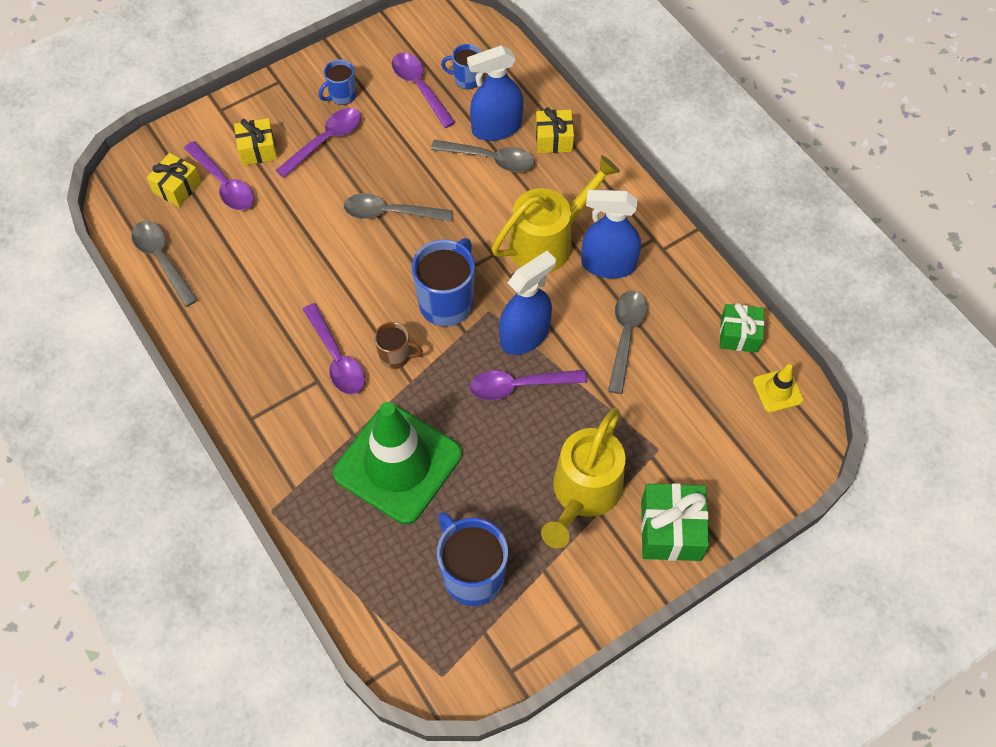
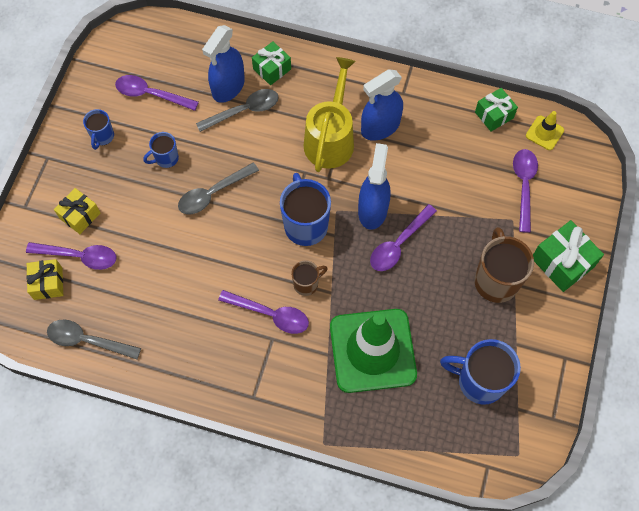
camera: 40 degrees left, 5 degrees up
(325, 141) = (122, 176): purple spoon -> purple spoon (524, 186)
(466, 79) = (177, 67): blue mug -> blue mug (166, 158)
(553, 139) = (272, 69): yellow gift -> green gift
(583, 493) = (496, 280): yellow watering can -> brown mug
(625, 336) = (431, 165): grey spoon -> none

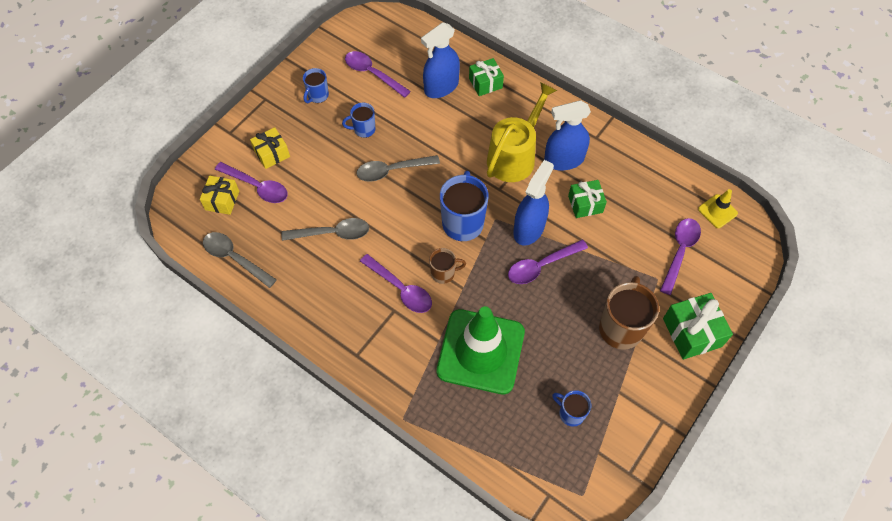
camera: 20 degrees right, 5 degrees down
(244, 111) = (447, 110): grey spoon -> grey spoon (332, 233)
(479, 381) = (570, 413): blue mug -> blue mug, size x0.54
(494, 115) = (674, 181): green gift -> green gift (585, 204)

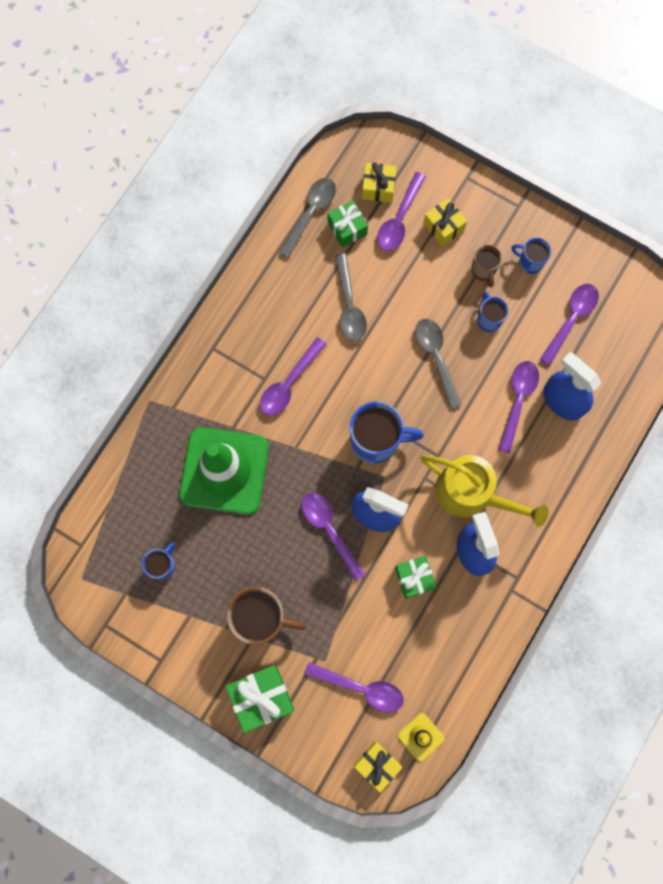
camera: 85 degrees right, 15 degrees up
(437, 116) = (517, 401): none -> purple spoon
(443, 273) = (311, 426): brown mug -> brown mug (483, 271)
(485, 83) = (575, 453): green gift -> green gift (347, 228)
(743, 245) = (377, 765): none -> yellow gift

